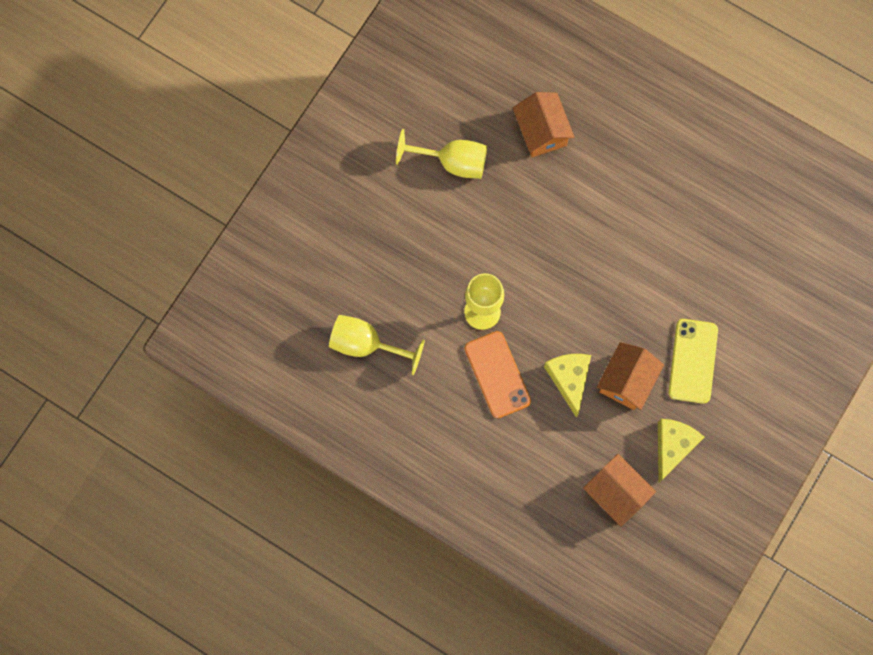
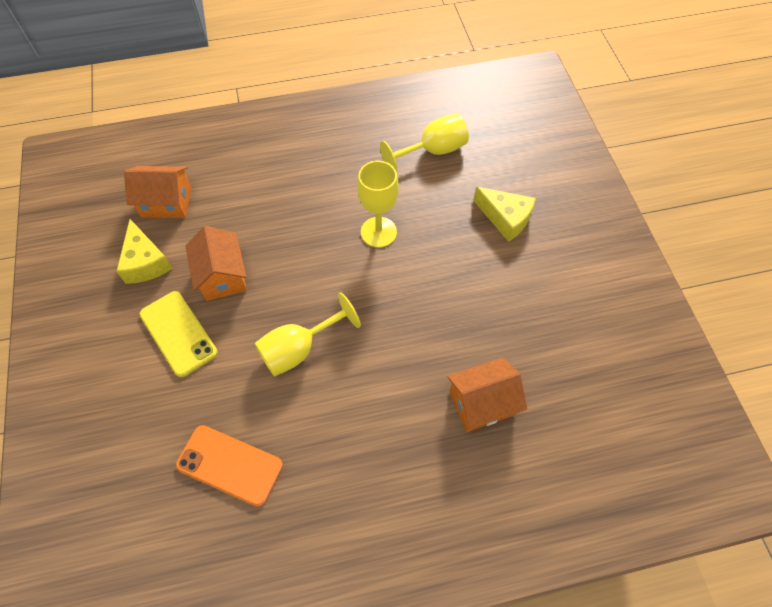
camera: 135 degrees right, 15 degrees down
(452, 162) = (519, 312): yellow goblet -> yellow goblet (299, 349)
(497, 374) = (325, 204): orange phone -> orange phone (230, 465)
(541, 132) = (482, 403): orange house -> orange house turned 45 degrees counterclockwise
(569, 379) = (269, 242): yellow cheese -> yellow cheese (505, 218)

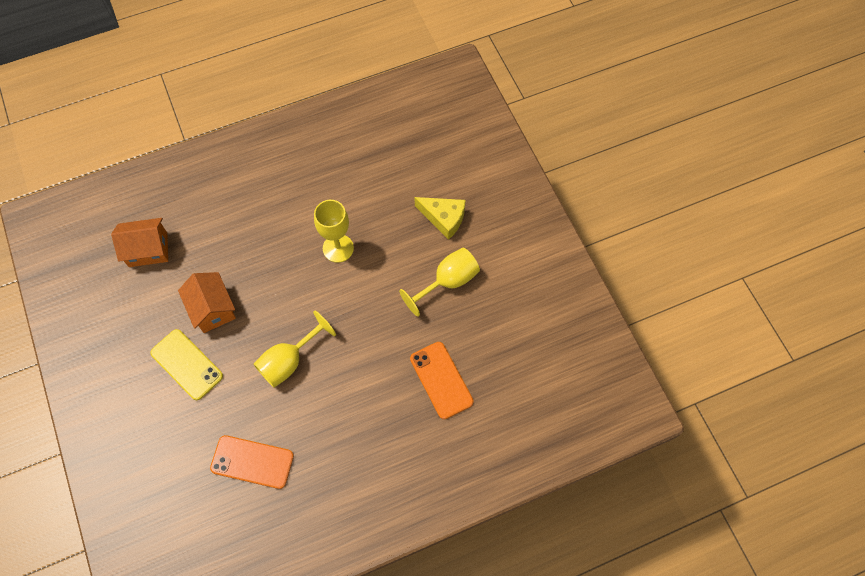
camera: 10 degrees left, 5 degrees up
(145, 262) = (143, 307): yellow cheese -> none
(433, 151) = (374, 164): yellow goblet -> yellow goblet (447, 282)
(482, 403) = (441, 380): orange house -> orange phone

